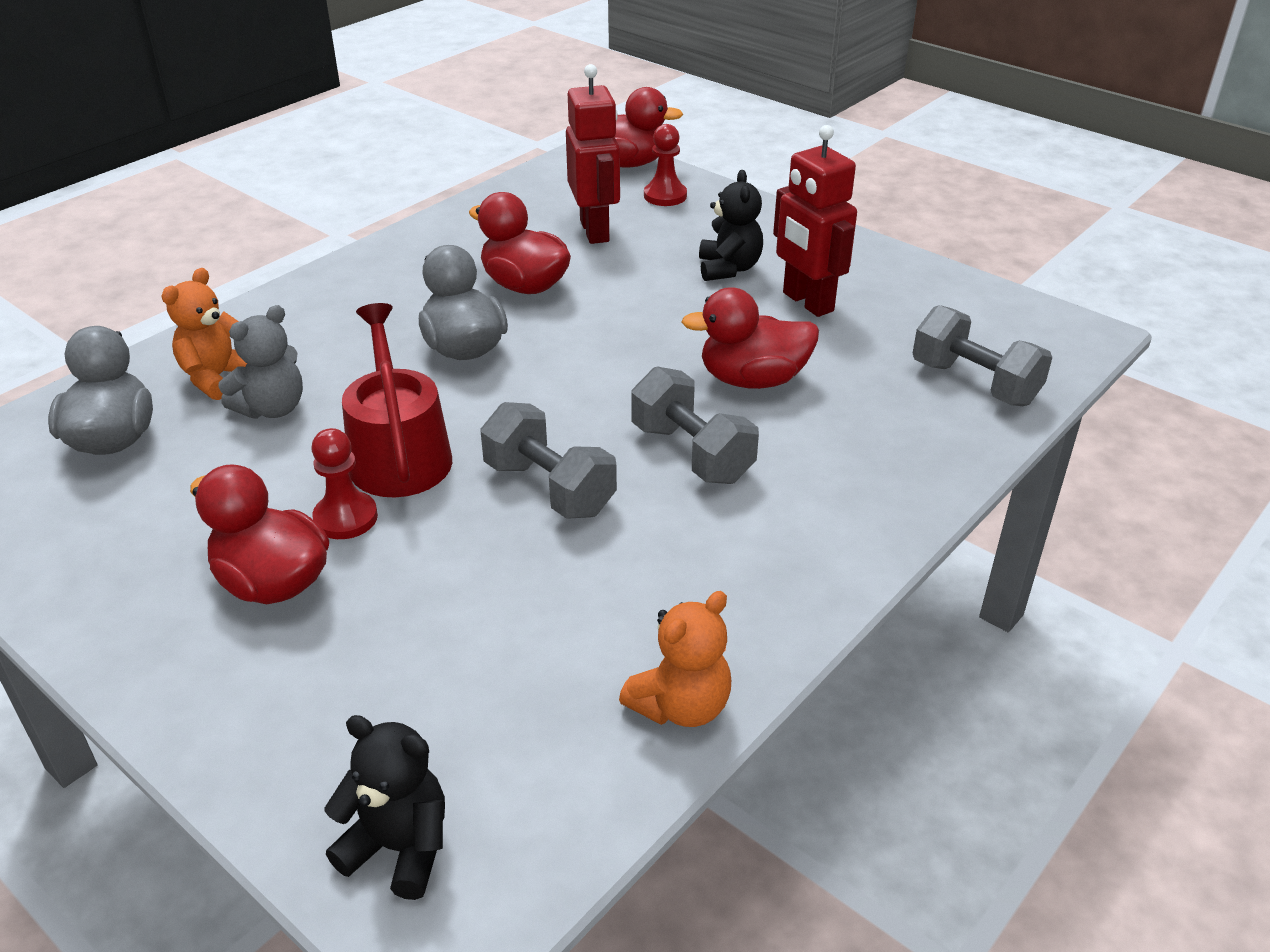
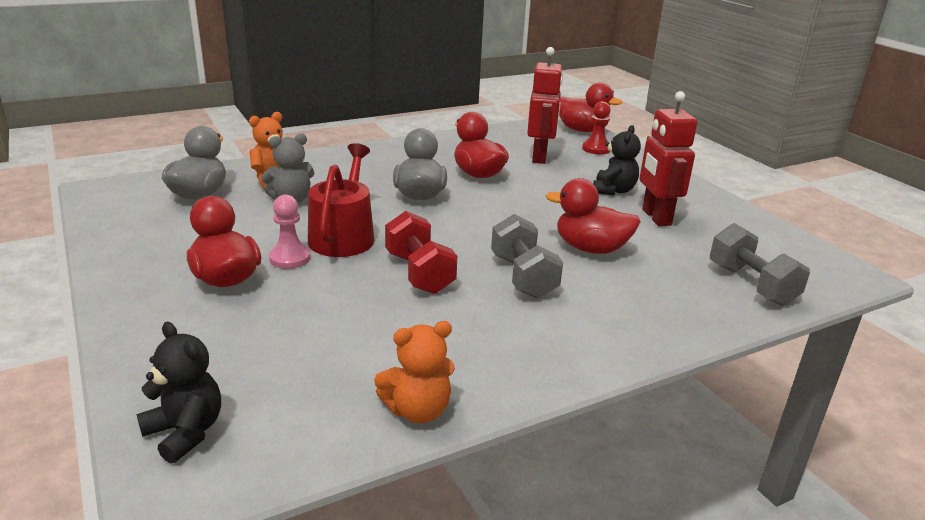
camera: 20 degrees right, 10 degrees down
(346, 518) = (290, 258): red pawn -> pink pawn
(549, 488) = (419, 273): grey dumbbell -> red dumbbell

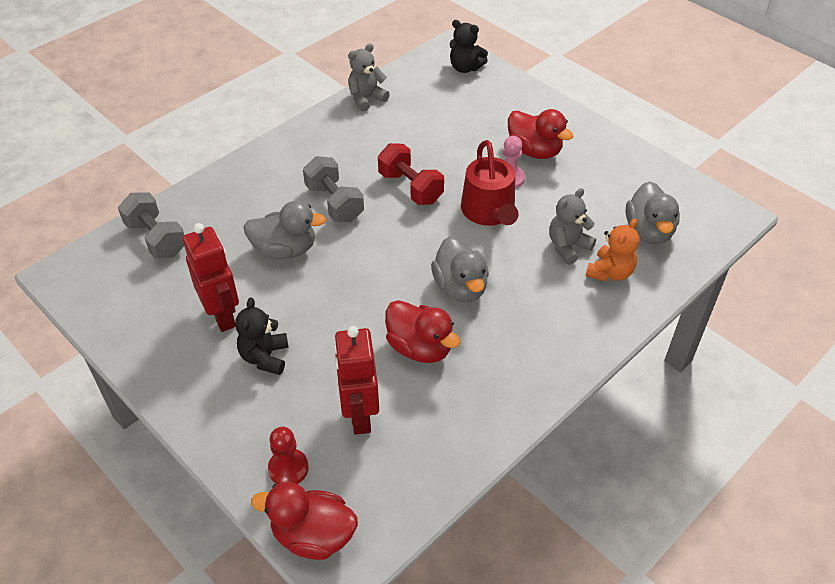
camera: 165 degrees right, 20 degrees up
(418, 410) = (366, 98): orange teddy bear -> grey teddy bear
(590, 249) = (285, 250): red duck -> grey duck

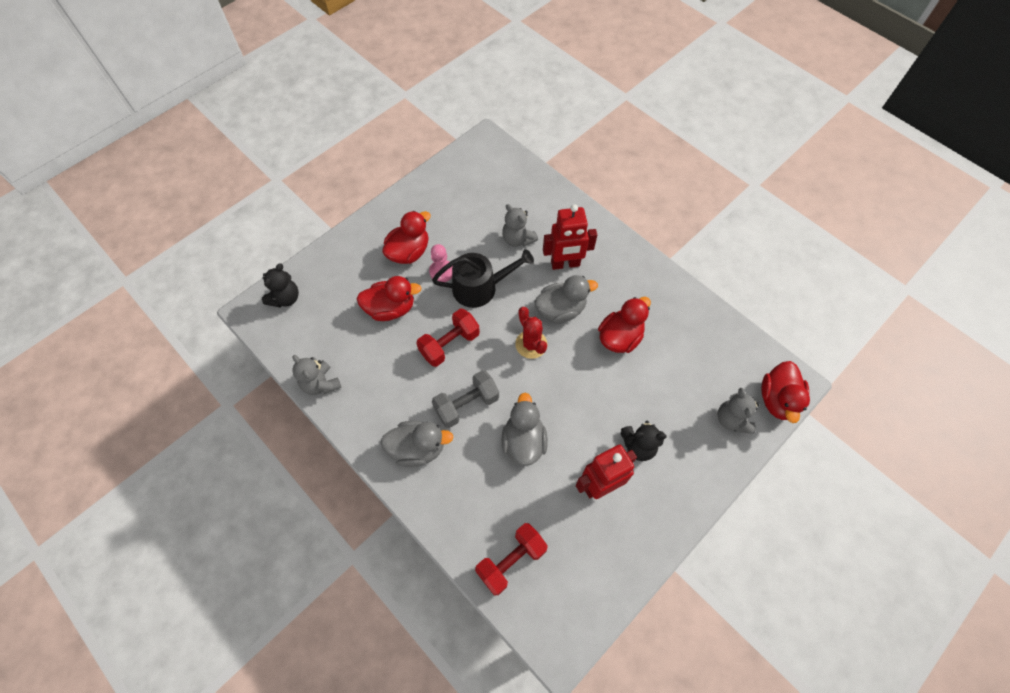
camera: 90 degrees left, 15 degrees up
(156, 239) = (511, 561): grey dumbbell -> red dumbbell
(288, 468) = (732, 419): red pawn -> grey teddy bear
(359, 415) = (683, 375): red robot -> red robot (565, 264)
(410, 258) = (531, 344): none -> red cactus
(456, 141) = (391, 308): none -> red duck
(489, 212) = (480, 287): red watering can -> black watering can
(610, 272) = (542, 216): orange teddy bear -> none
(649, 231) = (502, 189): grey duck -> grey duck (417, 448)

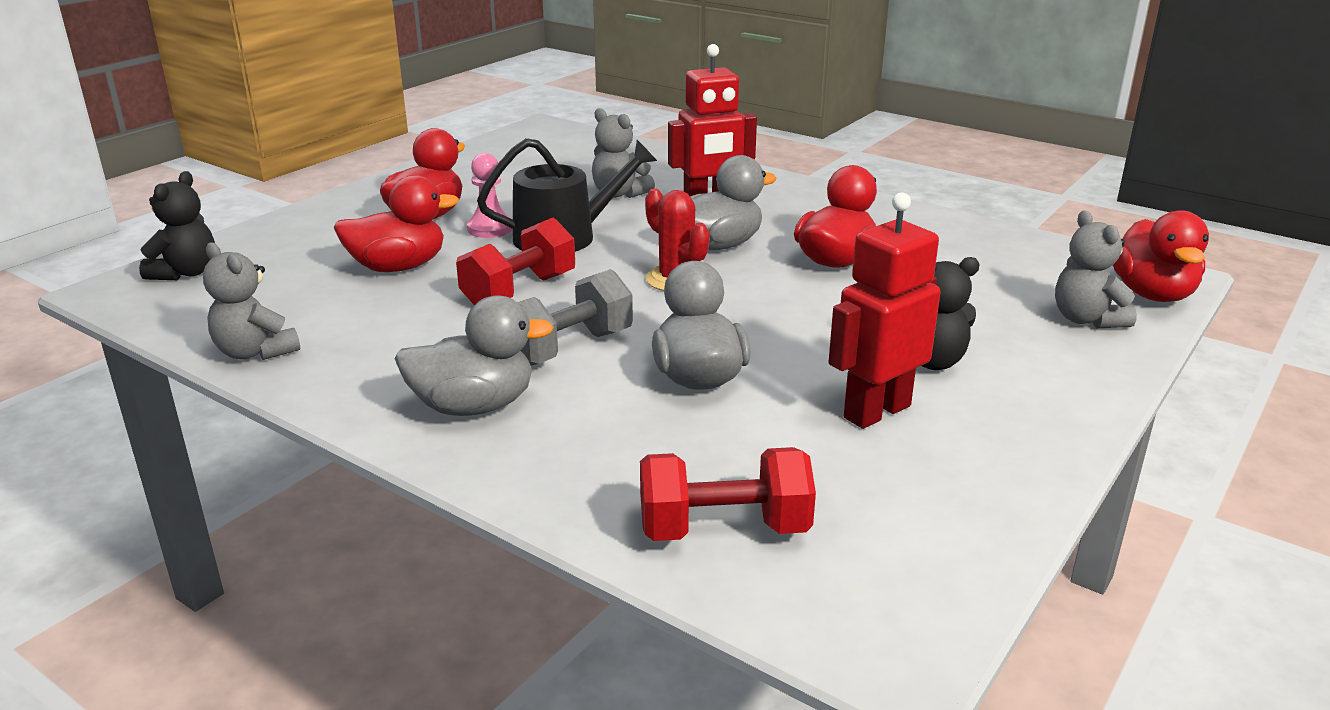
camera: 10 degrees left, 35 degrees down
(511, 561) = (724, 529): red dumbbell -> red dumbbell turned 45 degrees clockwise

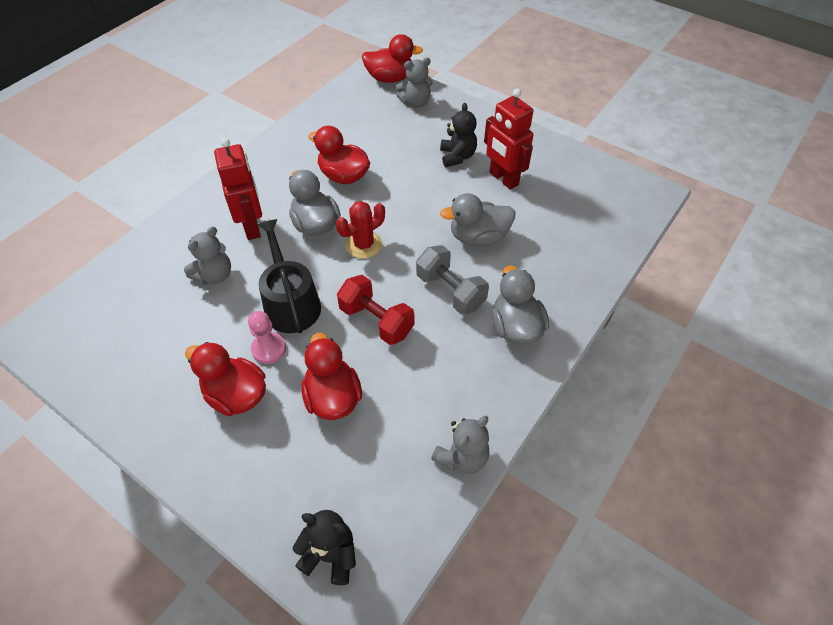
camera: 90 degrees left, 25 degrees up
(724, 529) = (598, 232): red dumbbell -> none

